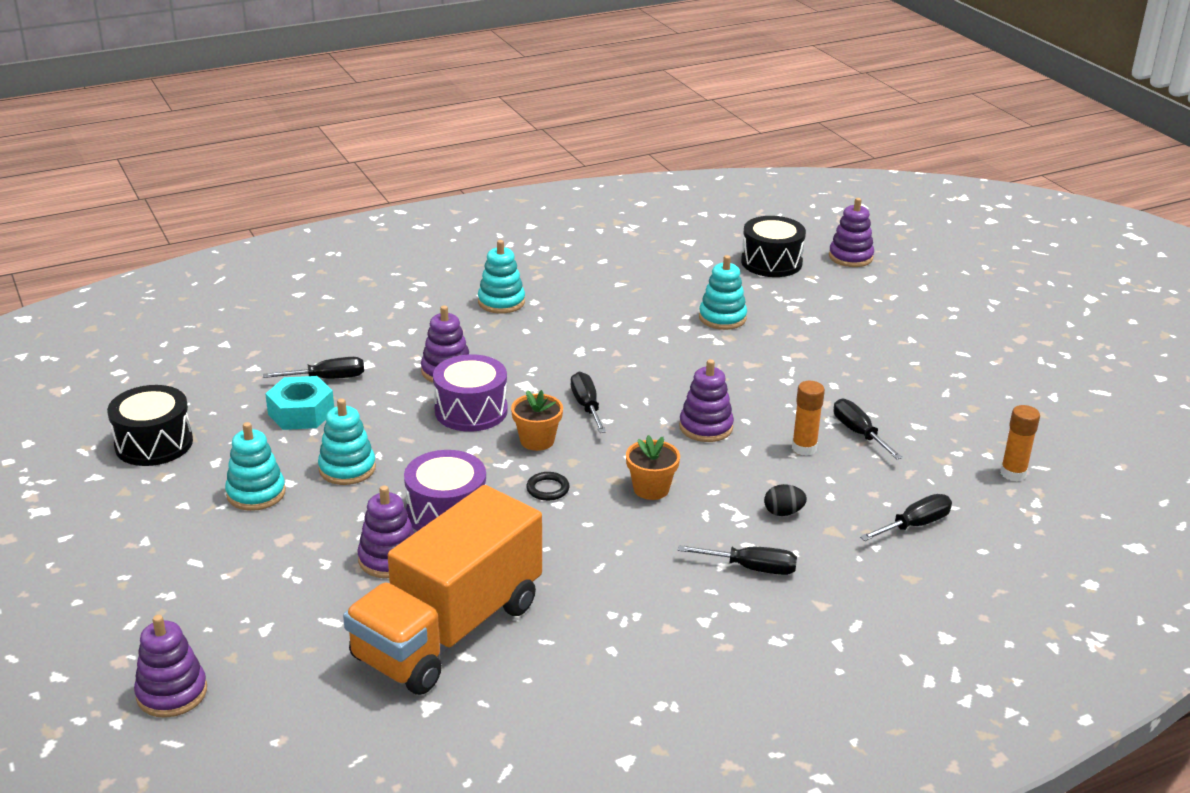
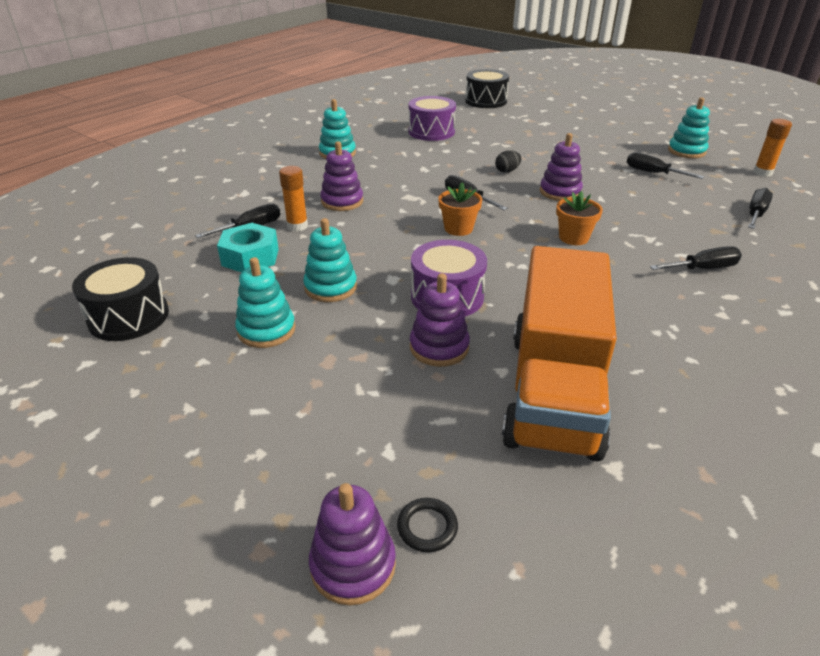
camera: 25 degrees left, 5 degrees up
(471, 411) = (388, 222): purple drum -> purple drum (431, 132)
(547, 489) = (503, 258): black ring -> black ring (427, 527)
(722, 318) = (493, 133): turquoise stacking toy -> turquoise stacking toy (686, 151)
(783, 512) = (673, 228): black egg -> black egg (507, 171)
(804, 448) = (634, 189): orange glue stick -> orange glue stick (297, 226)
(850, 257) = (526, 91): purple stacking toy -> none

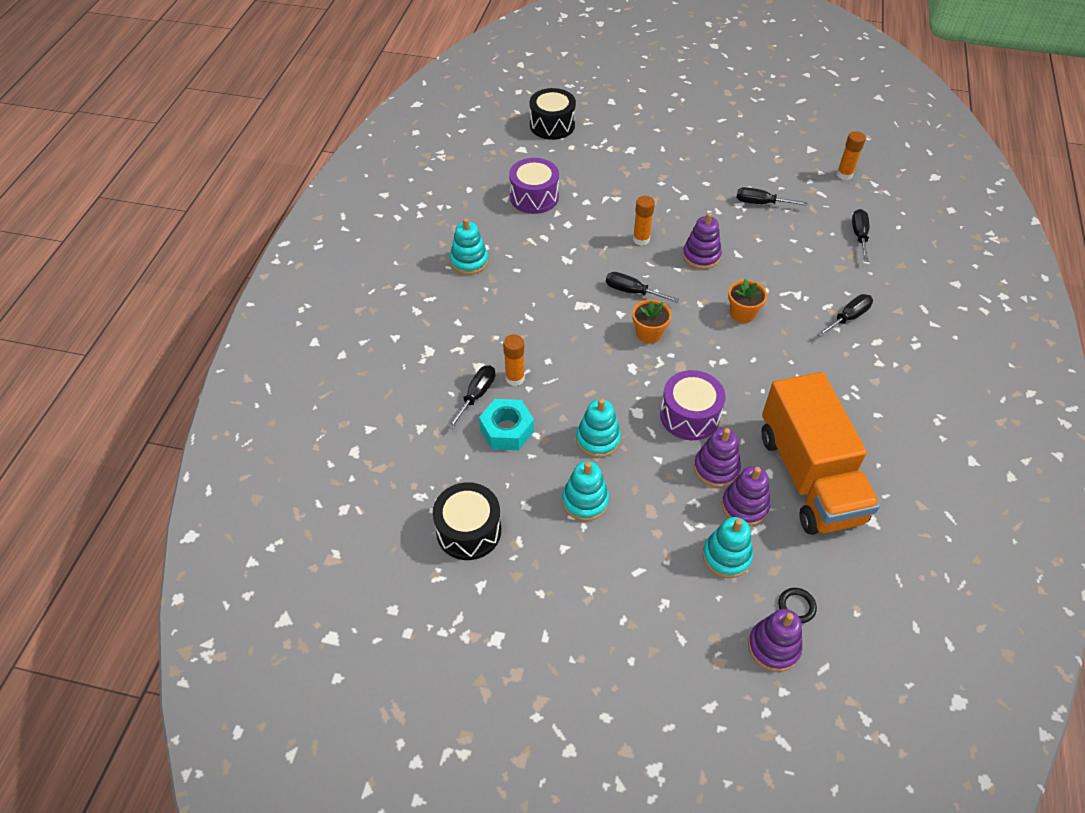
camera: 25 degrees left, 15 degrees up
(342, 201) = (528, 332): purple stacking toy -> purple stacking toy (744, 506)
(507, 171) = (641, 239): black egg -> orange glue stick
(686, 151) = (773, 160): turquoise stacking toy -> turquoise stacking toy (726, 556)

